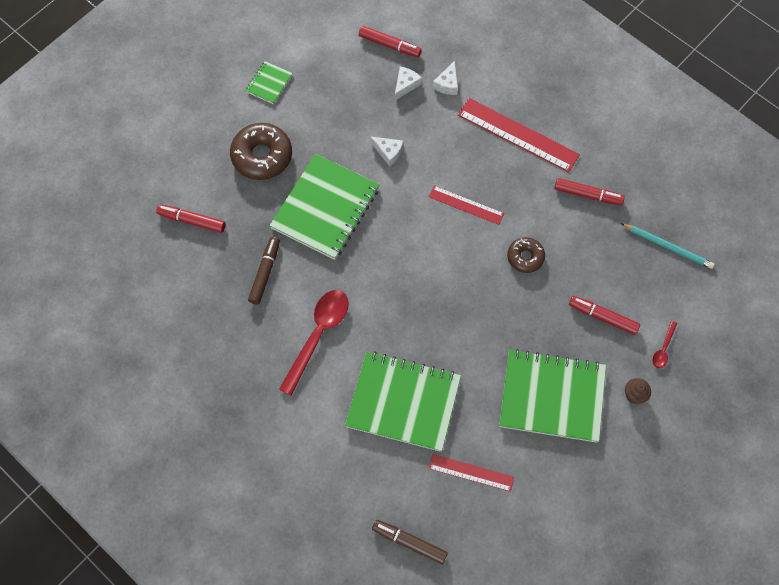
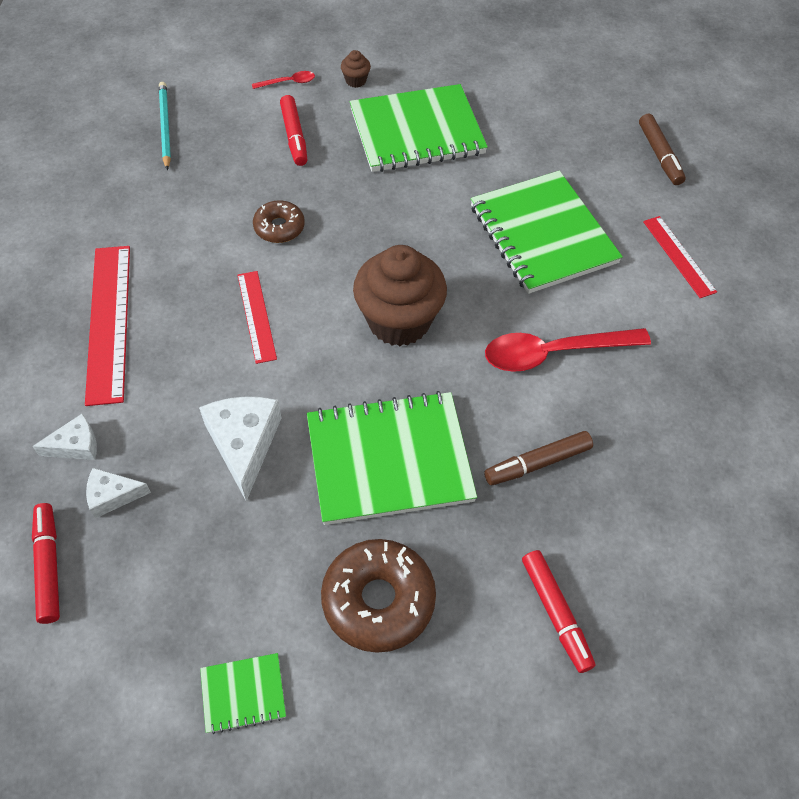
camera: 130 degrees left, 10 degrees down
(388, 152) = (244, 444): white cheese -> white cheese, size x1.75
(404, 272) = (399, 321): none -> brown cupcake
(471, 472) = (550, 148): red ruler -> red ruler (678, 256)
(552, 397) = (417, 132): green notebook -> green notebook turned 75 degrees counterclockwise
(588, 195) = (149, 216): red marker -> none

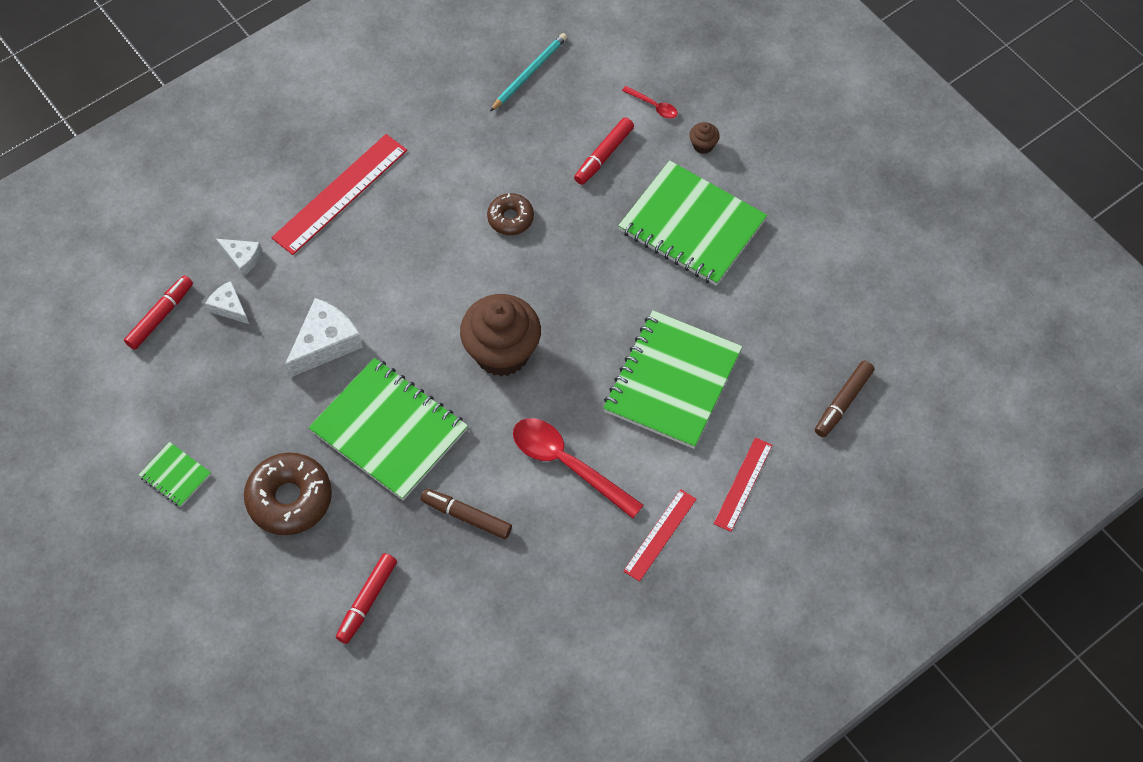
camera: 50 degrees right, 5 degrees up
(257, 316) = (425, 268): red ruler -> red ruler (660, 535)

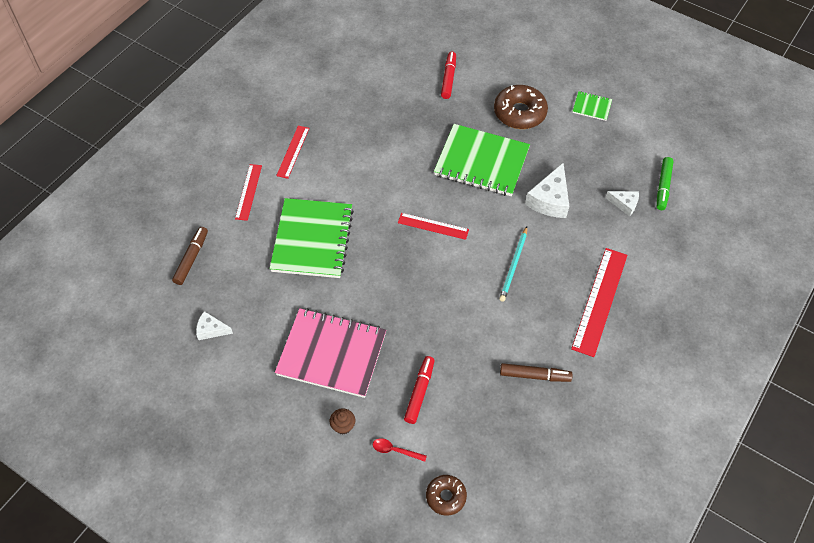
camera: 160 degrees right, 5 degrees down
(160, 316) = (663, 187): red marker -> green marker
(242, 258) = (637, 236): white cheese -> white cheese (211, 330)
(466, 516) = (412, 131): brown marker -> brown marker (534, 375)
(502, 352) = (433, 226): brown cupcake -> red ruler
(510, 218) = (469, 319): brown donut -> brown donut (446, 497)
(529, 73) = (510, 449): turquoise pencil -> turquoise pencil (513, 265)
(567, 464) = (363, 173): red spoon -> none
(692, 226) = (331, 354): green notebook -> pink notebook

